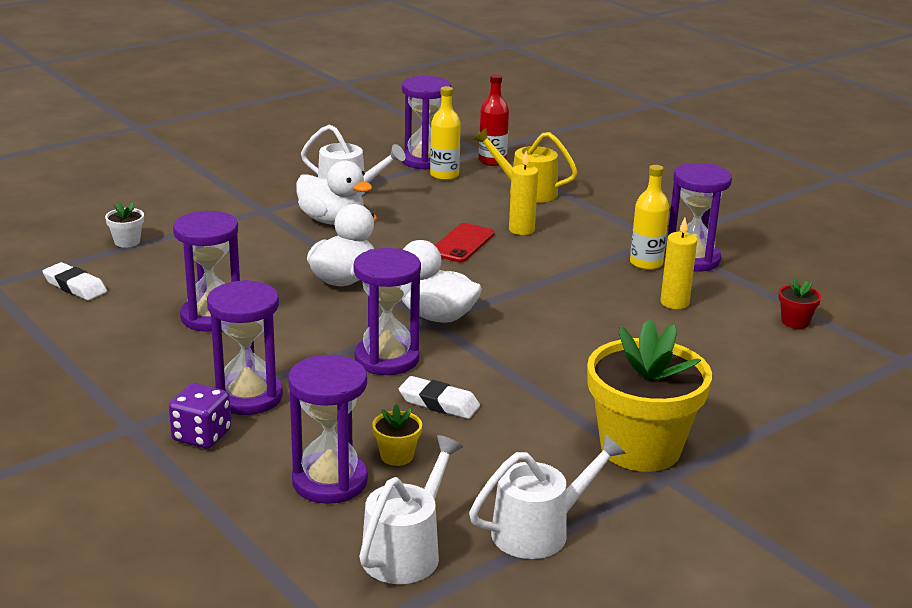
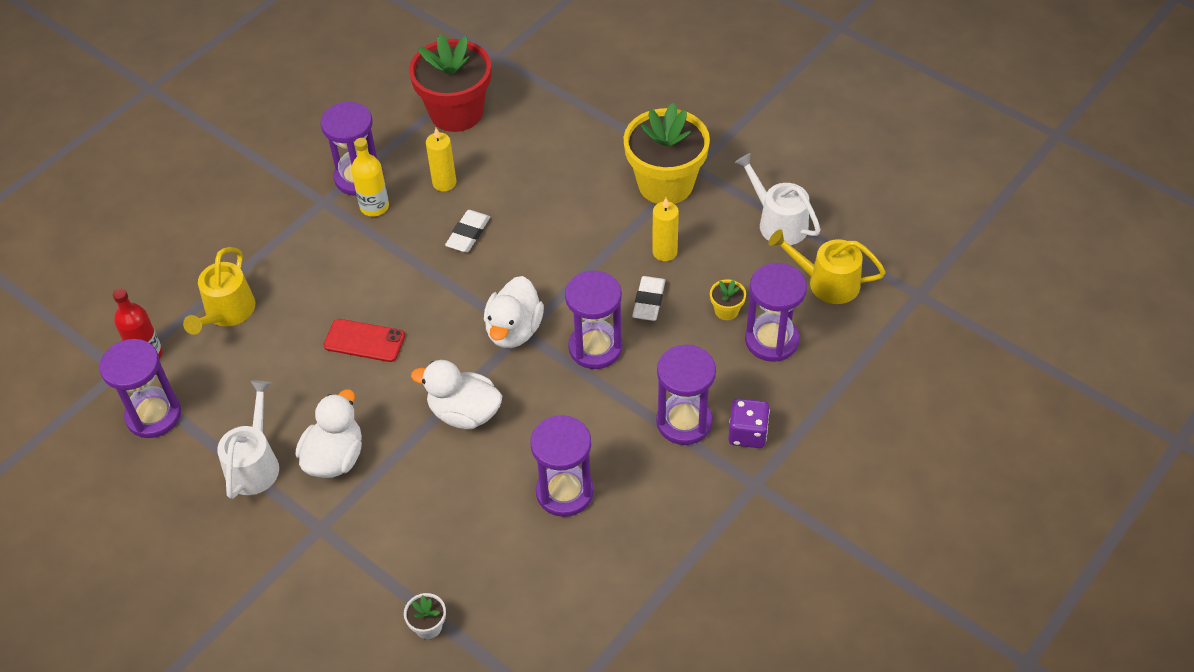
camera: 100 degrees left, 25 degrees up
(75, 286) = (539, 630): white eraser -> white eraser (468, 234)
(406, 551) = (827, 282): white watering can -> yellow watering can
(444, 175) = (195, 389): yellow bottle -> none
(521, 230) = (323, 302): yellow candle -> yellow candle (664, 252)
(795, 322) = (456, 112): red flower pot -> red flower pot, size x2.48

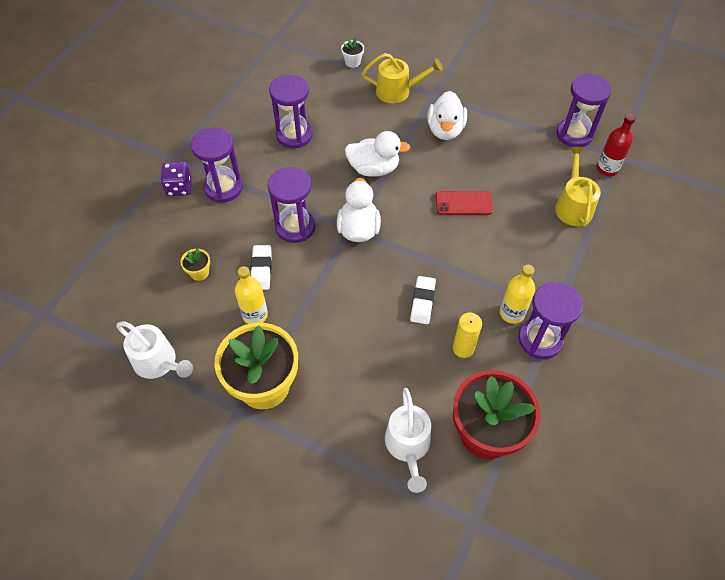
camera: 165 degrees right, 5 degrees up
(254, 464) = (493, 119): white watering can -> white watering can (408, 446)
(664, 252) = (255, 315): yellow candle -> yellow bottle
(771, 340) = (163, 255): purple hourglass -> none
(827, 282) = (118, 311): yellow watering can -> yellow watering can (397, 91)

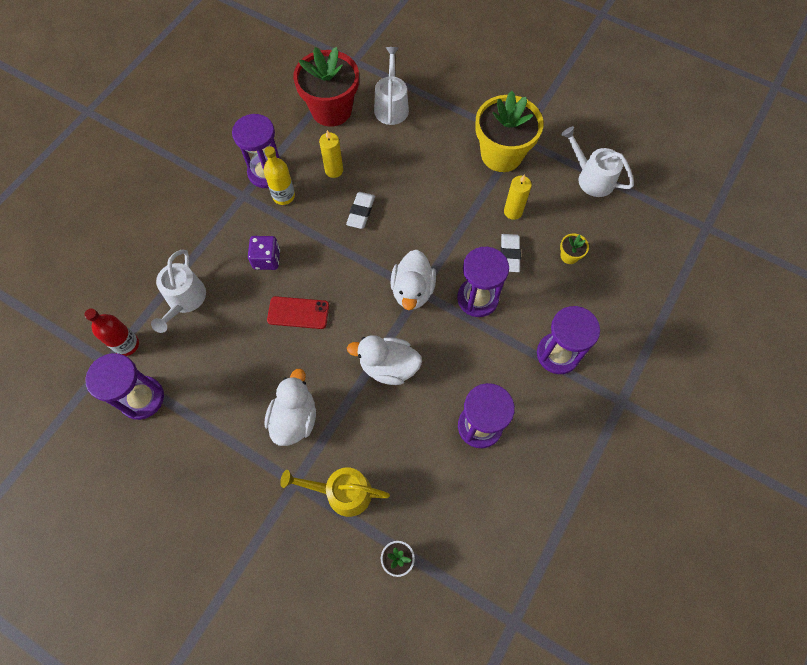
camera: 175 degrees left, 10 degrees up
(179, 187) = (607, 358): purple dice -> purple dice (267, 259)
(255, 315) = (513, 211): yellow bottle -> yellow candle
(573, 206) = (184, 300): yellow watering can -> white watering can

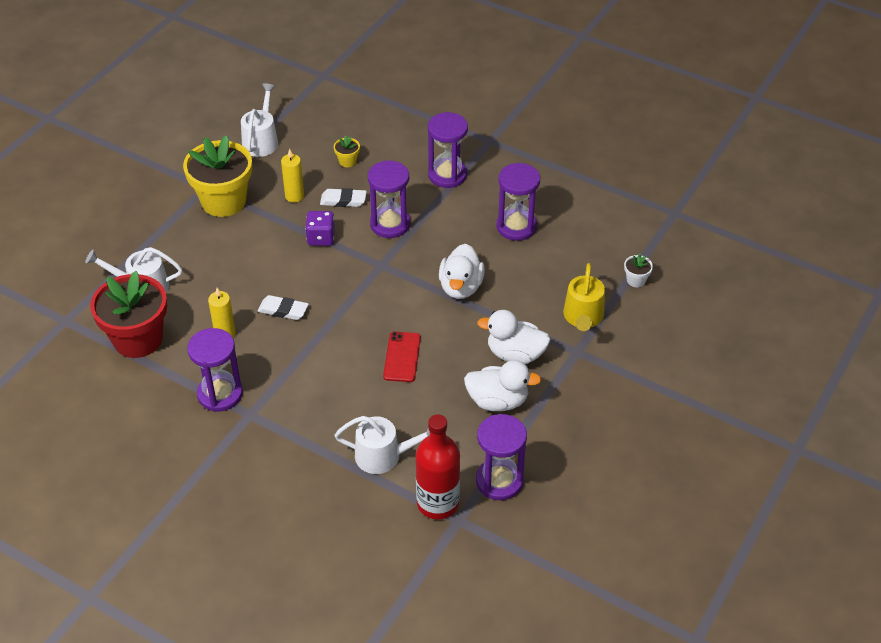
camera: 90 degrees left, 20 degrees down
(127, 345) = (437, 503): red bottle -> red bottle, size x1.50
(267, 259) = (336, 387): purple dice -> purple dice (321, 238)
(283, 196) = (255, 377): yellow bottle -> none
(412, 290) = (380, 270): white duck -> white duck (498, 401)
(591, 178) = (261, 140): white watering can -> white watering can turned 150 degrees clockwise

